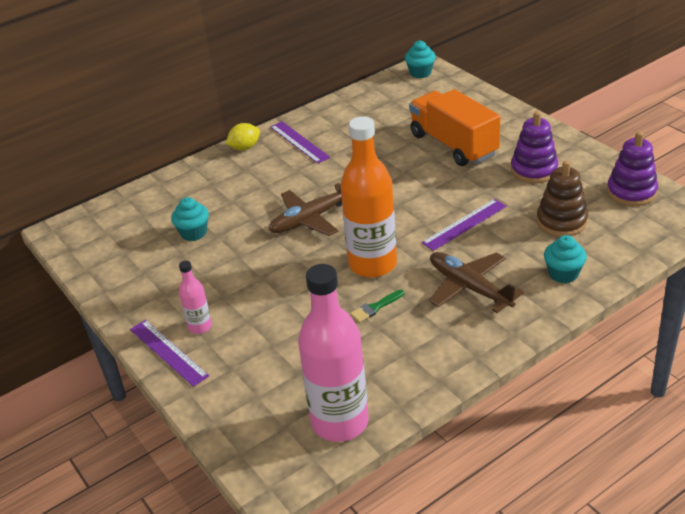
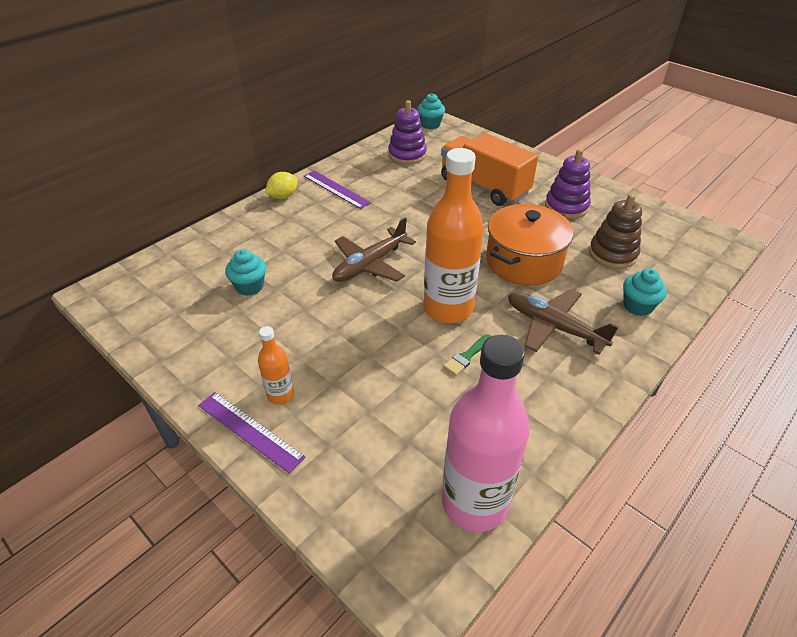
camera: 15 degrees left, 5 degrees up
(200, 326) = (280, 395): pink bottle -> orange bottle
(464, 224) = (523, 262): purple ruler -> orange pot
(631, 192) = (661, 223): purple stacking toy -> purple stacking toy (407, 155)

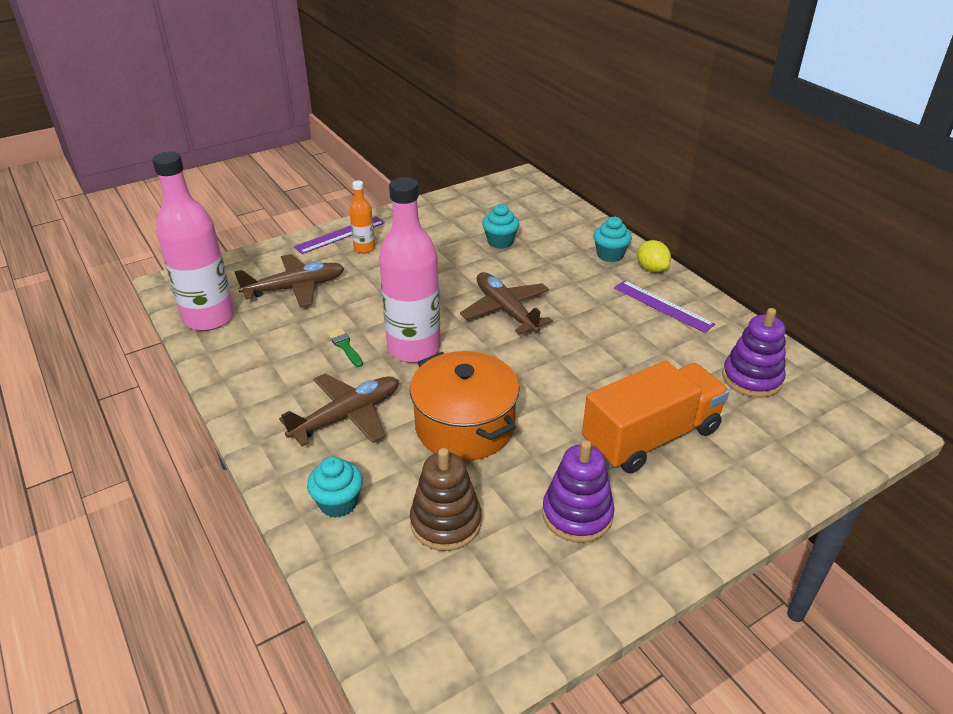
camera: 105 degrees right, 5 degrees down
(336, 189) = (662, 306): purple ruler -> purple ruler turned 75 degrees clockwise
(383, 435) = (294, 288): none -> brown plane
(430, 124) = (861, 423): turquoise cupcake -> turquoise cupcake (610, 255)
(448, 308) = (414, 348): orange bottle -> pink bottle

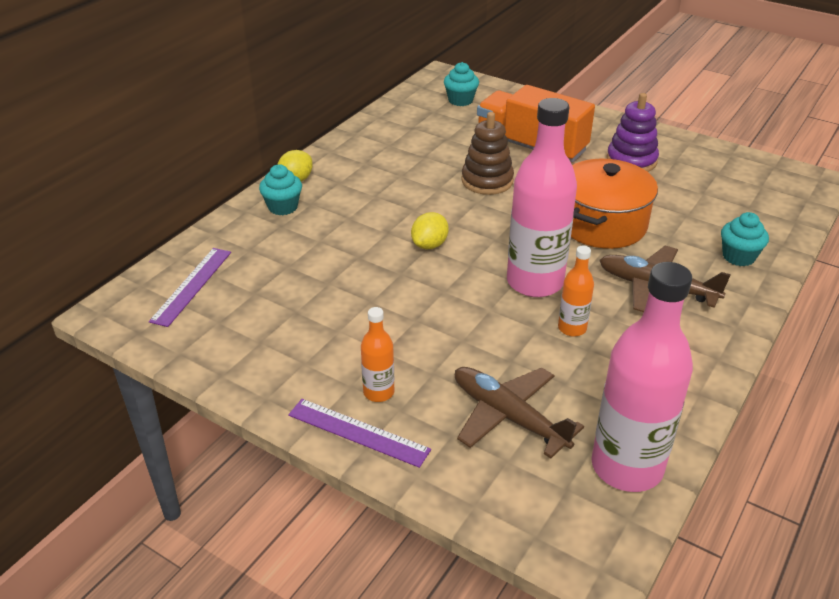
camera: 115 degrees left, 0 degrees up
(345, 346) = (572, 328): green brush -> orange bottle
(446, 522) = (696, 206): brown stacking toy -> brown stacking toy (487, 181)
(500, 242) = (296, 284): turquoise cupcake -> turquoise cupcake (460, 100)
(506, 311) = (429, 245): brown plane -> yellow lemon
(662, 306) = (357, 166): purple ruler -> purple ruler (192, 286)
(751, 378) = (428, 119): purple stacking toy -> none

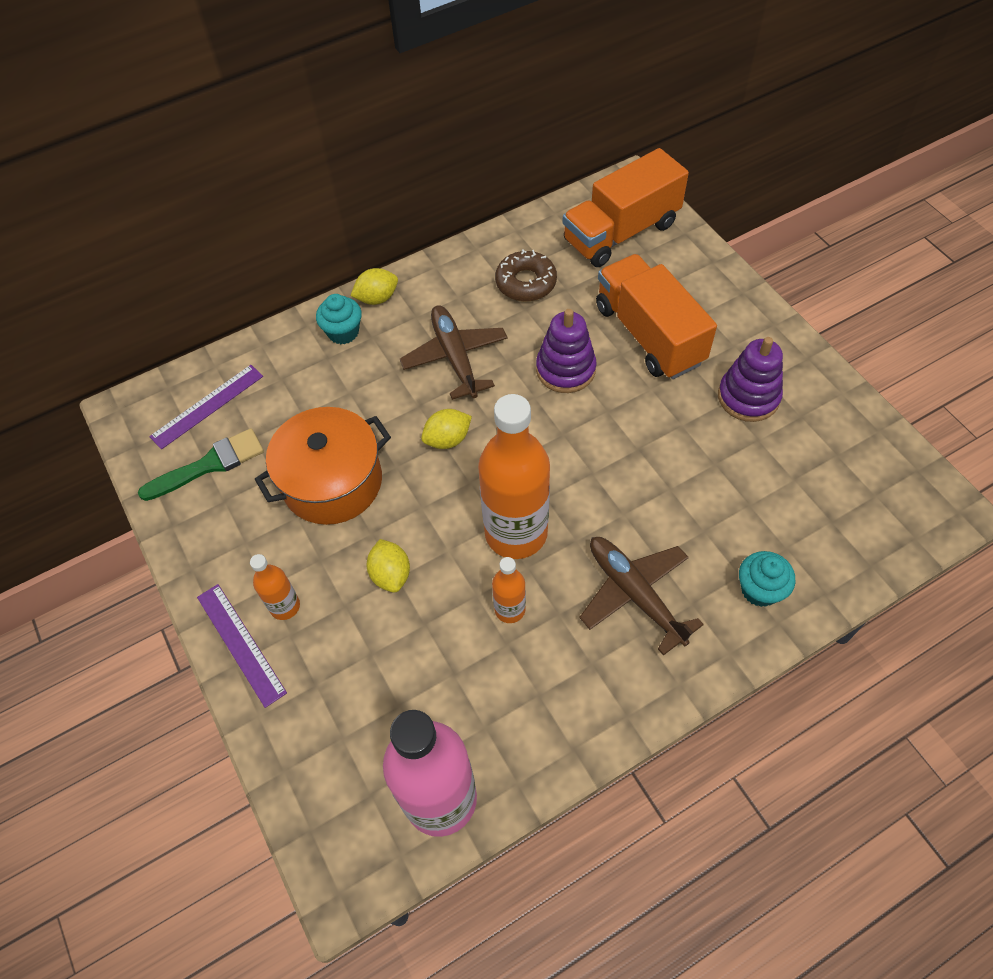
camera: 30 degrees right, 20 degrees up
(225, 323) = (209, 465): none -> green brush
(412, 142) = (526, 282): none -> brown donut
(455, 340) = (391, 574): none -> yellow lemon
(460, 100) = (621, 232): turquoise cupcake -> orange truck
(487, 181) = (565, 369): brown stacking toy -> purple stacking toy
(509, 417) = (376, 689): brown plane -> brown plane (455, 357)
(535, 282) = (516, 533): pink bottle -> orange bottle
(602, 224) = (644, 481): orange pot -> orange pot (332, 482)

